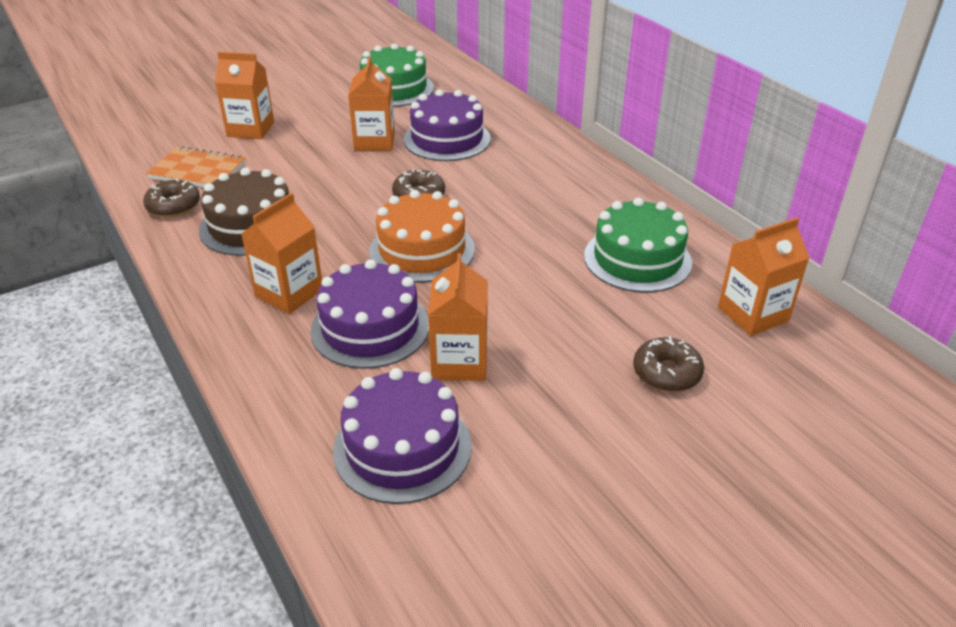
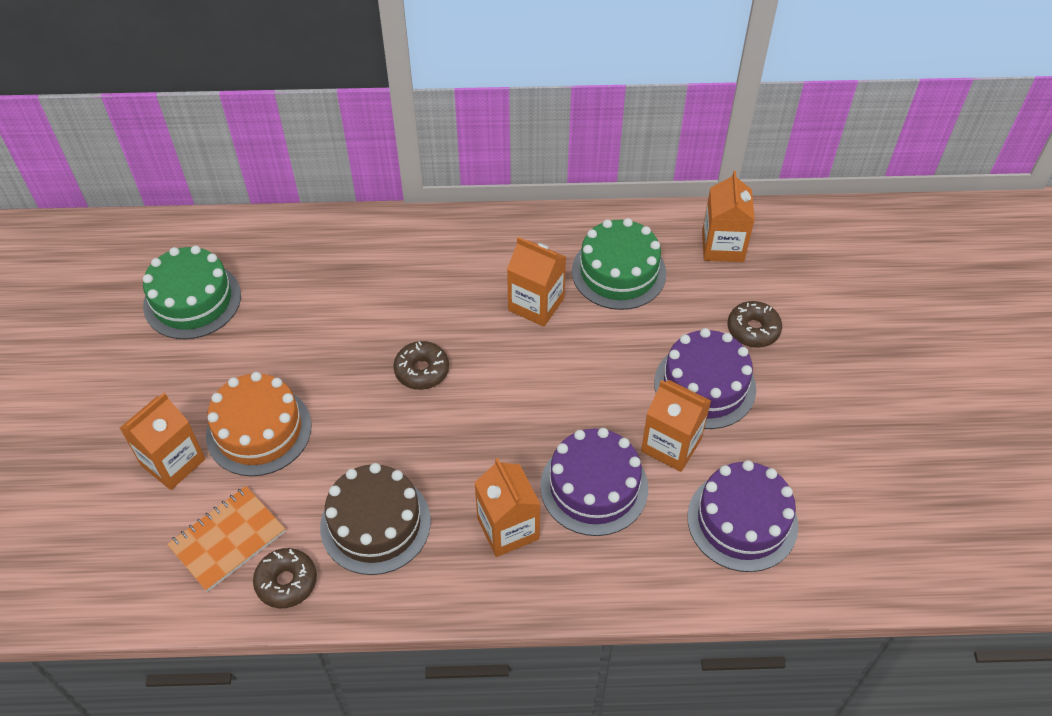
camera: 60 degrees left, 15 degrees up
(374, 141) = (293, 363): orange carton -> orange carton (536, 304)
(422, 250) = (510, 405): orange cake -> orange cake (259, 430)
(447, 139) = (336, 304): purple cake -> purple cake (704, 385)

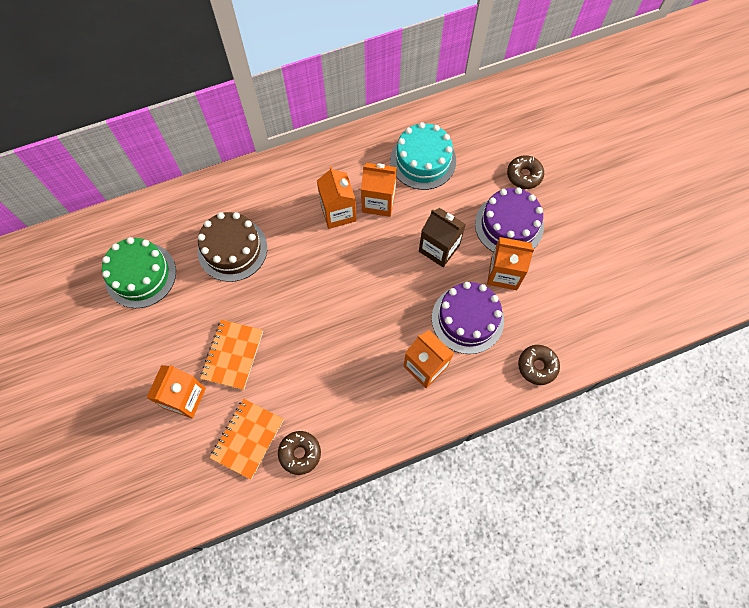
camera: 20 degrees left, 15 degrees up
(259, 430) = (232, 355): orange cake -> orange notebook
(375, 523) = (340, 393): brown cake -> brown cake (232, 249)
(422, 370) = (323, 275): brown donut -> brown donut (537, 366)
(593, 385) = (439, 248): none -> brown carton
(618, 272) = (423, 160): green cake -> turquoise cake
(722, 246) = (482, 120): orange carton -> orange carton (338, 212)
(742, 521) = (566, 310): purple cake -> none

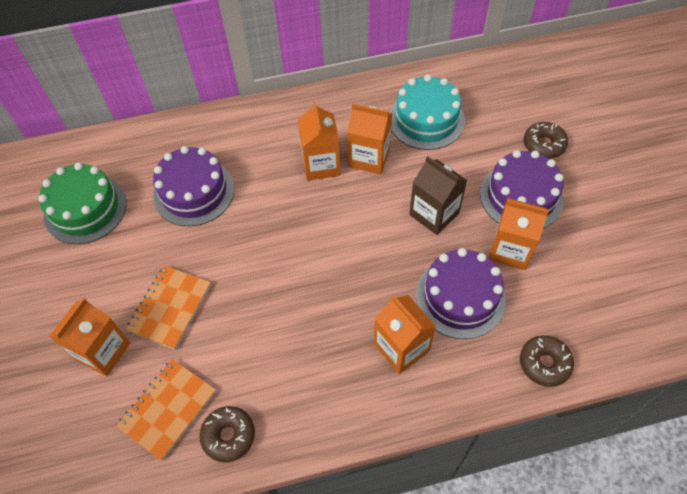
camera: 10 degrees right, 10 degrees down
(232, 249) = (194, 192): brown cake -> purple cake

